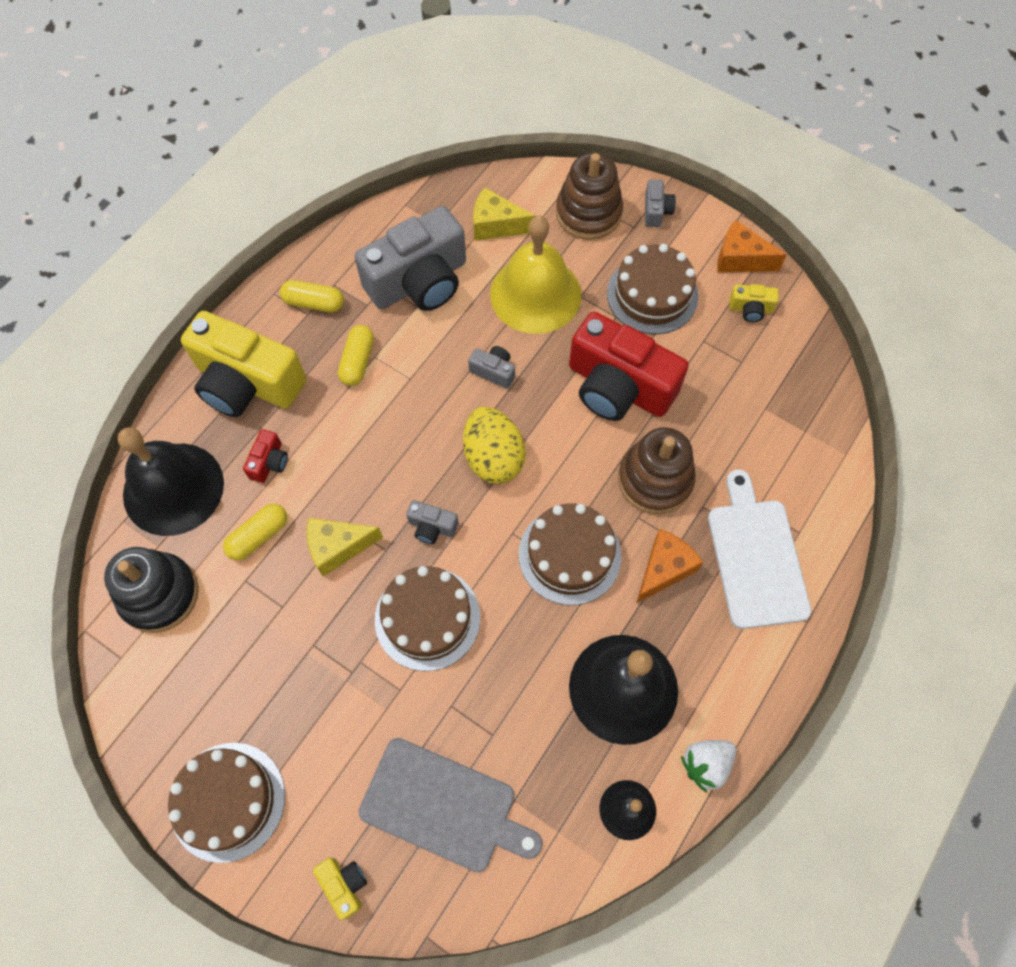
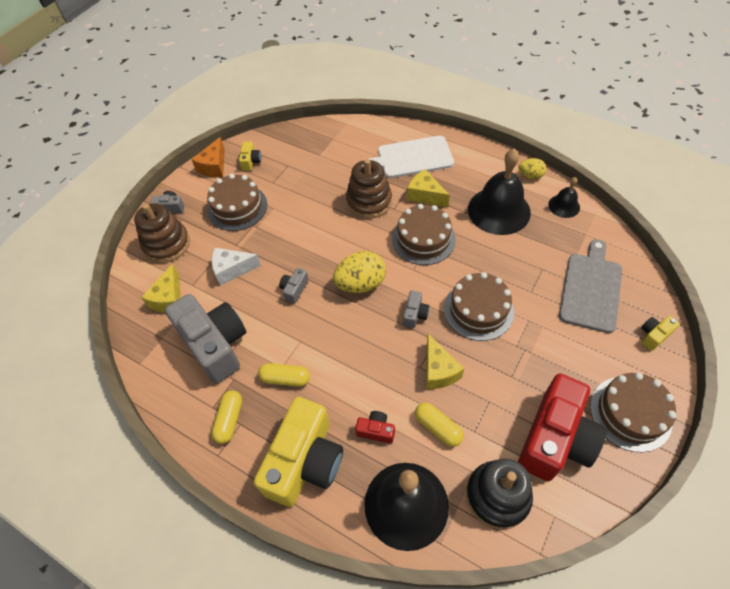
camera: 90 degrees left, 10 degrees down
(535, 294) = (232, 270): yellow bell -> white cheese
(618, 387) = (305, 221): red camera -> red camera (555, 438)
(664, 569) = (425, 195): orange cheese -> yellow cheese
(706, 764) = (530, 175): white strawberry -> yellow egg

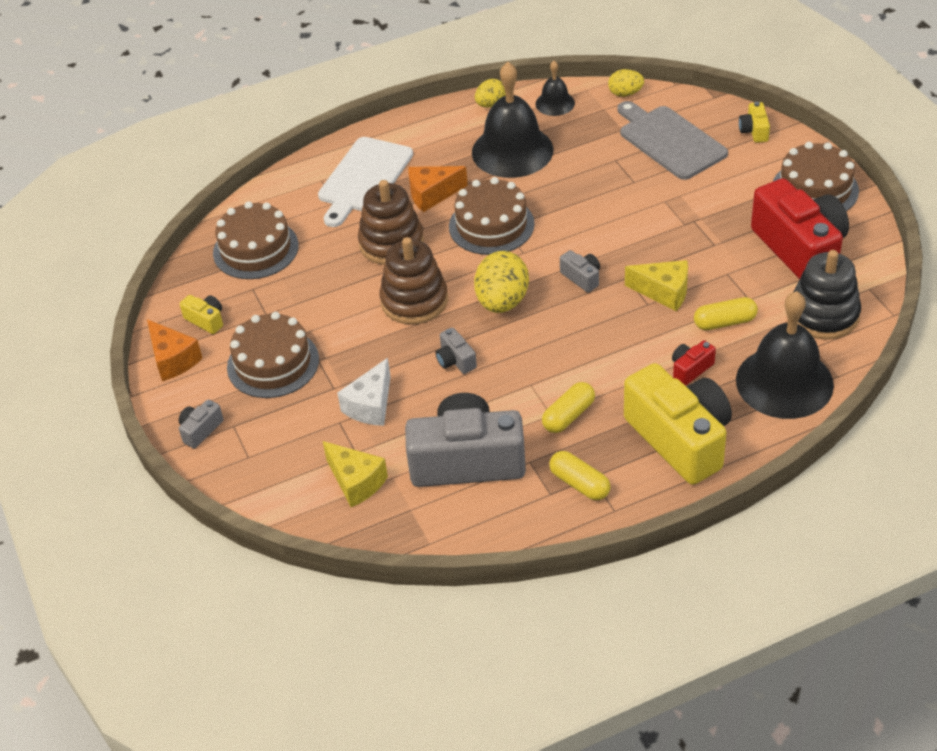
camera: 55 degrees left, 10 degrees down
(166, 244) = (262, 455): brown stacking toy -> brown stacking toy (414, 301)
(425, 195) = (432, 195): yellow cheese -> orange cheese
(478, 310) = (620, 229): brown cake -> brown cake (255, 249)
(612, 237) = (625, 93): none -> yellow egg

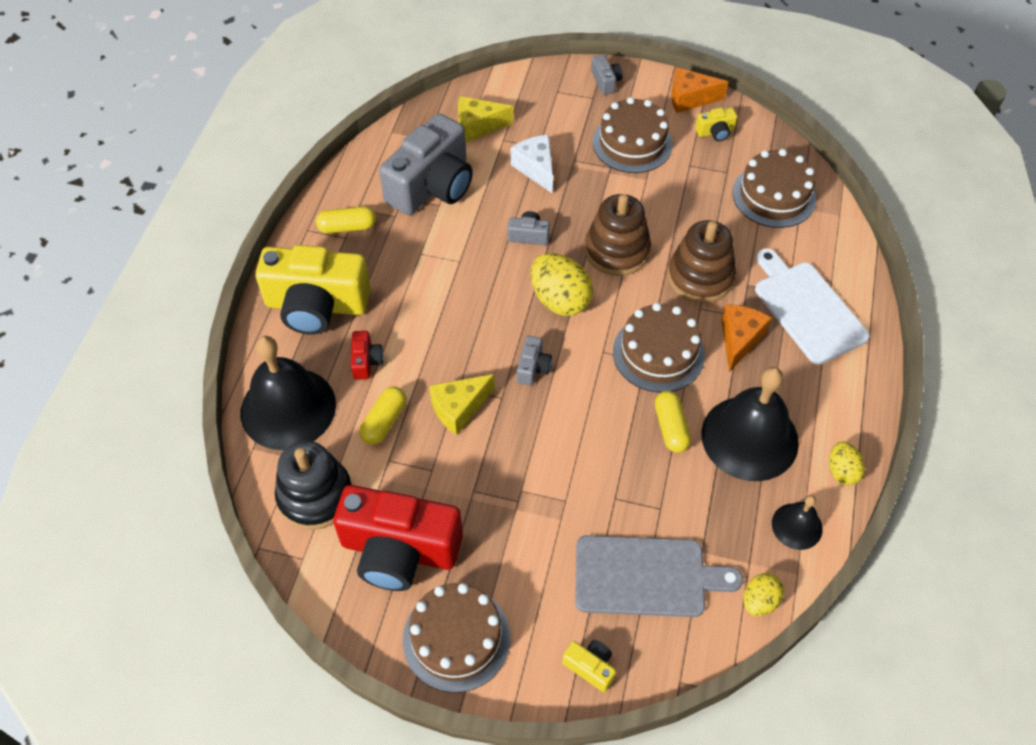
camera: 125 degrees right, 10 degrees up
(568, 416) = (408, 261): yellow capsule -> yellow capsule (671, 427)
(582, 278) = (533, 368): grey camera -> grey camera turned 75 degrees counterclockwise

